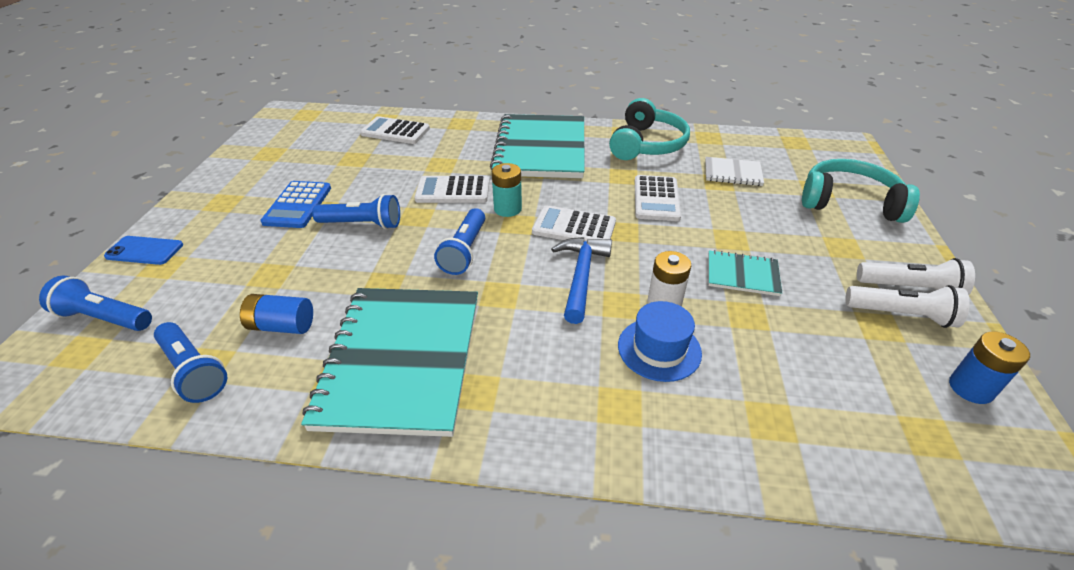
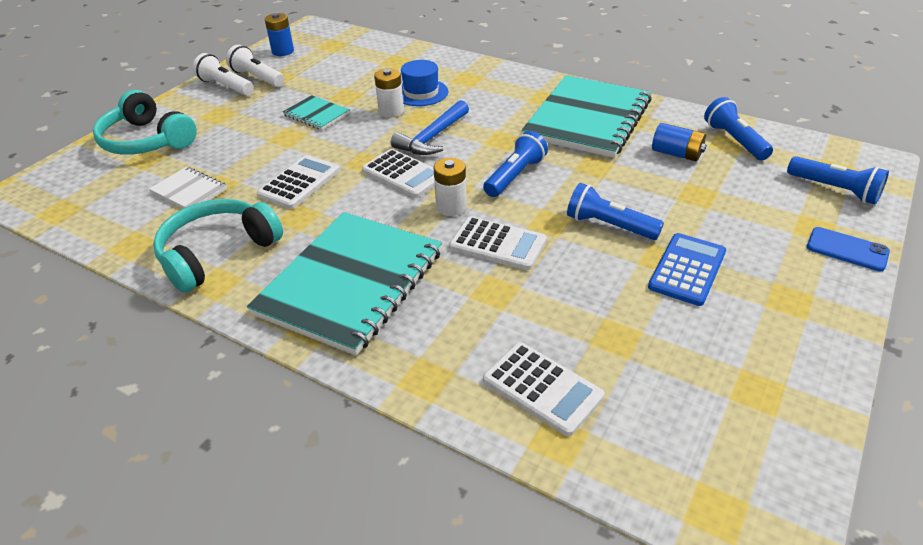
camera: 155 degrees left, 0 degrees up
(507, 209) = (451, 207): turquoise battery -> white battery

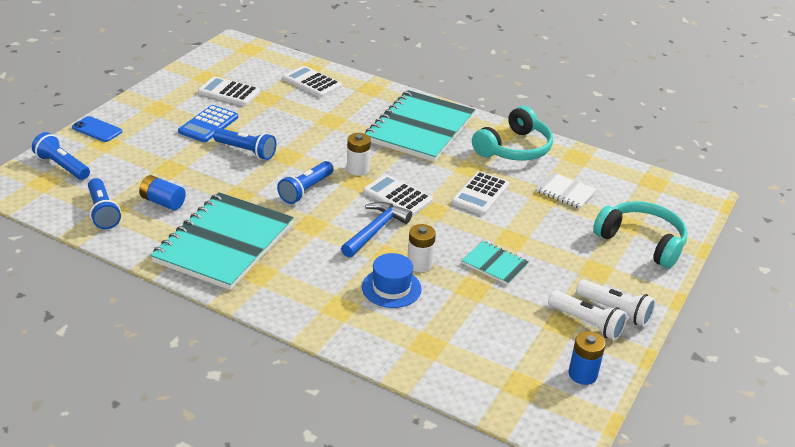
camera: 175 degrees right, 5 degrees down
(497, 244) = (326, 144): white calculator -> white calculator (229, 92)

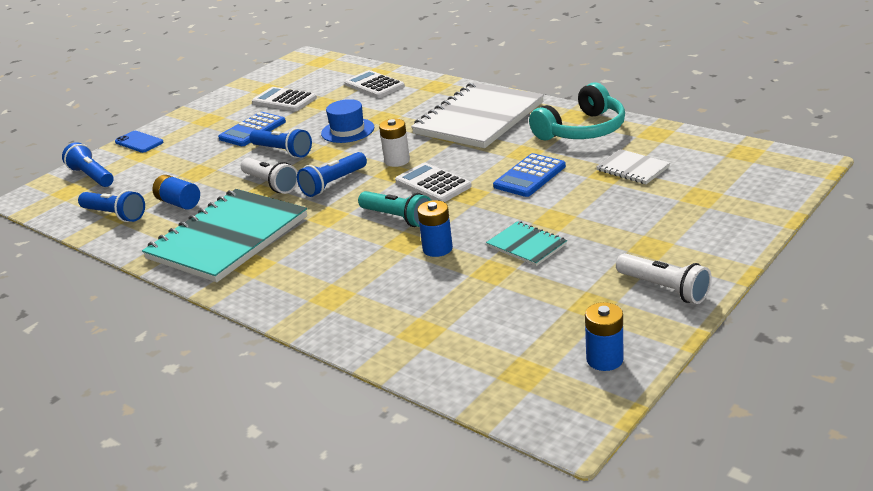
camera: 15 degrees right, 5 degrees down
(103, 212) = (114, 215): blue flashlight -> blue flashlight turned 45 degrees counterclockwise
(375, 230) = (397, 218): blue hammer -> turquoise flashlight
(391, 288) = (397, 274): blue hat -> blue hat (347, 130)
(419, 264) = (437, 249): white battery -> blue battery
(420, 128) = (478, 118): turquoise notebook -> white notebook
(480, 194) = (530, 176): white calculator -> blue calculator
(586, 323) = (624, 303): white flashlight -> white flashlight (270, 184)
(641, 242) = (716, 214): turquoise headphones -> none

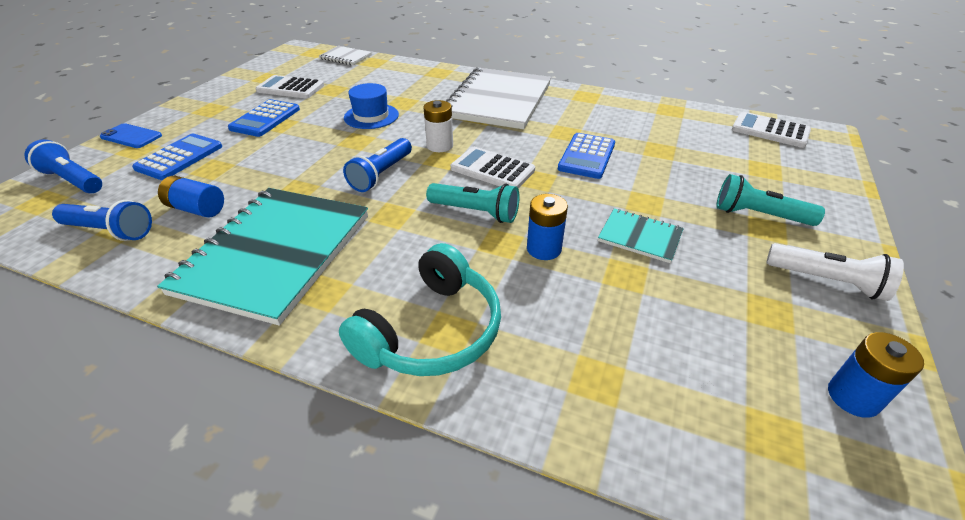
camera: 20 degrees left, 10 degrees up
(174, 162) = (179, 157): none -> blue calculator
(270, 184) = (307, 179): white flashlight -> none
(282, 151) = (308, 141): blue flashlight -> none
(374, 85) = (378, 73): white calculator -> white calculator (770, 131)
(582, 130) = (603, 109): turquoise headphones -> turquoise headphones (431, 331)
(632, 169) = (679, 144): white notebook -> white notebook (345, 57)
(653, 235) = (759, 215): none -> turquoise flashlight

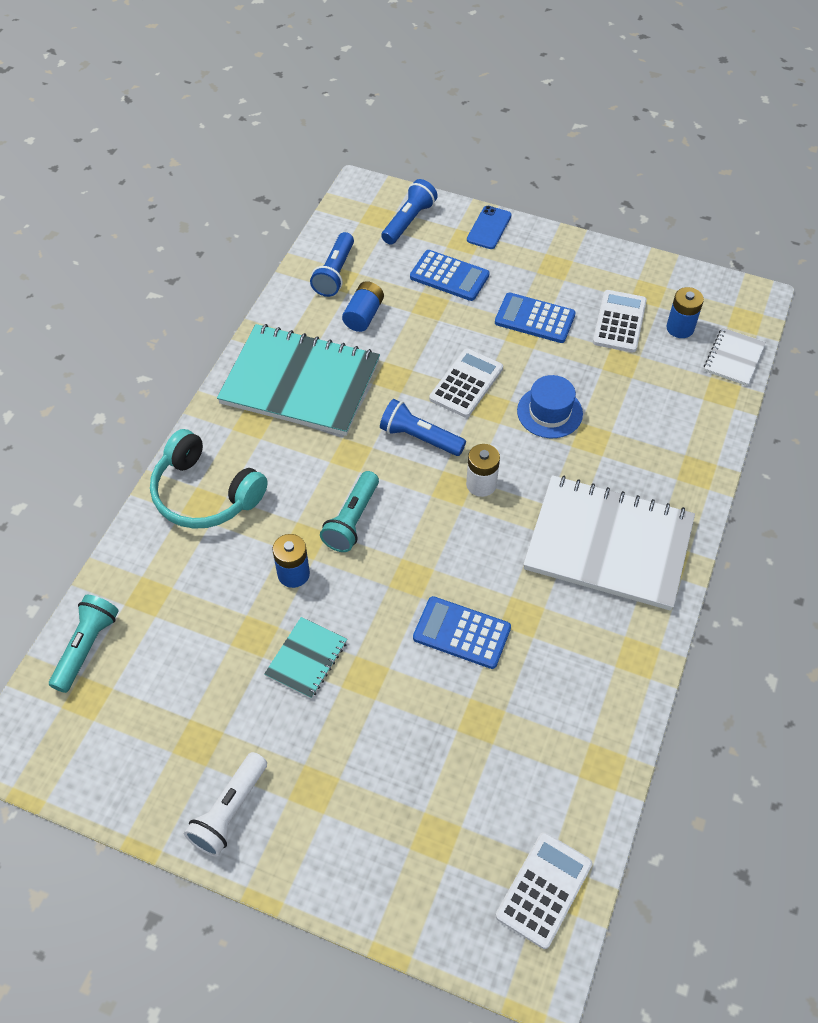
camera: 90 degrees right, 15 degrees up
(492, 169) = (430, 535): white calculator -> white calculator (466, 383)
(759, 215) = (337, 789): turquoise flashlight -> turquoise flashlight (86, 647)
(853, 397) = (107, 766): blue battery -> blue battery (680, 328)

